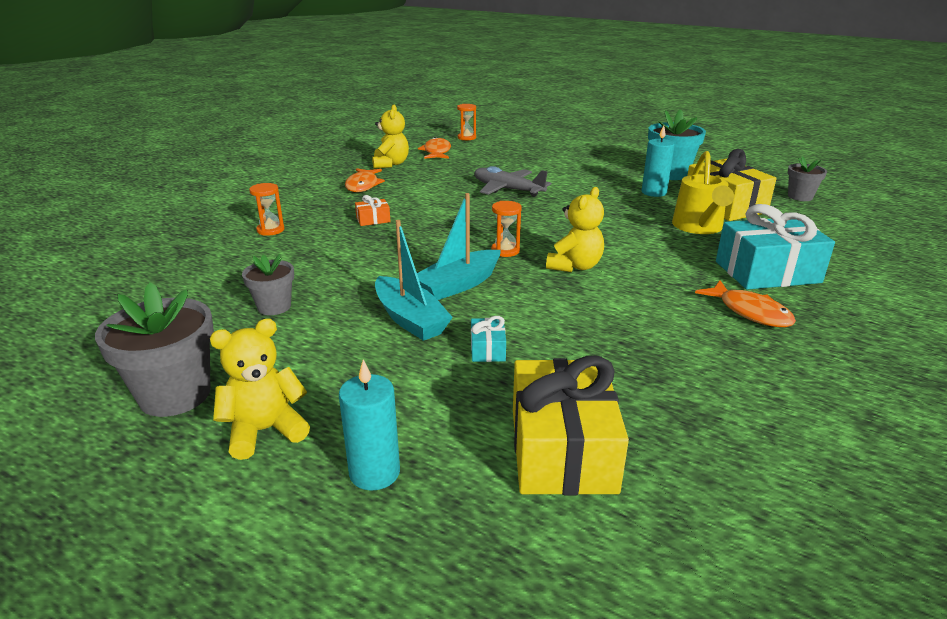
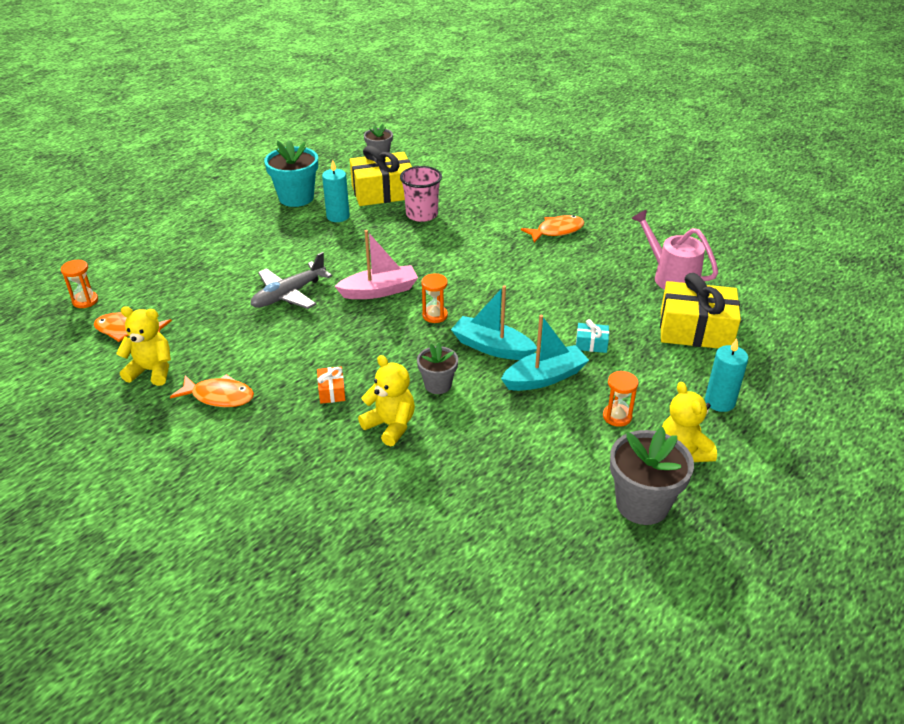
camera: 80 degrees left, 10 degrees up
(270, 230) = (330, 471): orange hourglass -> orange hourglass (617, 416)
(274, 307) = (511, 457): grey flower pot -> grey flower pot (438, 385)
(459, 284) = (492, 347): turquoise boat -> turquoise boat turned 150 degrees clockwise
(534, 222) = (379, 291): none -> pink boat
(575, 266) = (474, 285): yellow teddy bear -> yellow teddy bear (390, 426)
(699, 228) = (422, 214): yellow watering can -> pink cup
(709, 422) = (670, 276): none -> pink watering can
(767, 272) = (504, 209): turquoise gift -> none

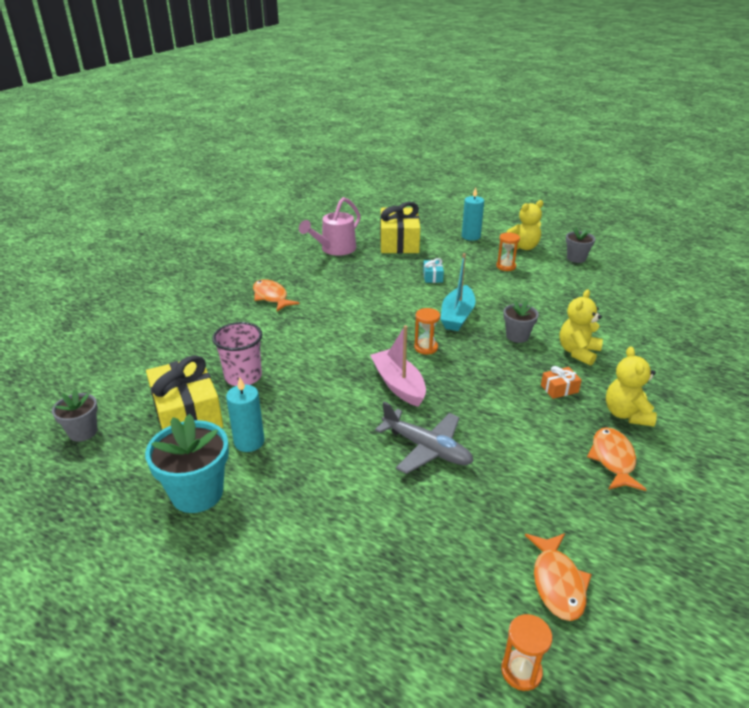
camera: 100 degrees left, 5 degrees down
(152, 371) = (612, 528): yellow teddy bear -> yellow teddy bear (626, 414)
(544, 377) = (481, 292): turquoise boat -> none
(642, 504) = (576, 258): grey flower pot -> grey flower pot, size x0.59

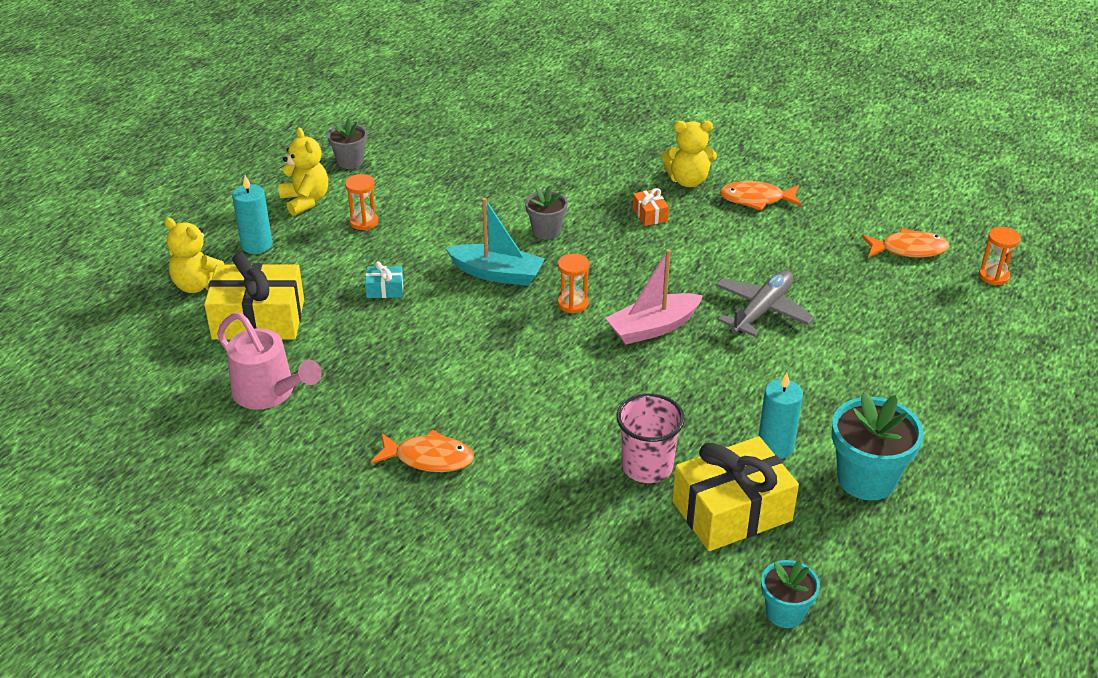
camera: 90 degrees left, 5 degrees up
(83, 432) = (785, 613): grey flower pot -> turquoise flower pot
(271, 297) = (429, 458): orange fish -> orange fish turned 135 degrees counterclockwise
(578, 352) = (579, 193): yellow teddy bear -> yellow teddy bear (199, 285)

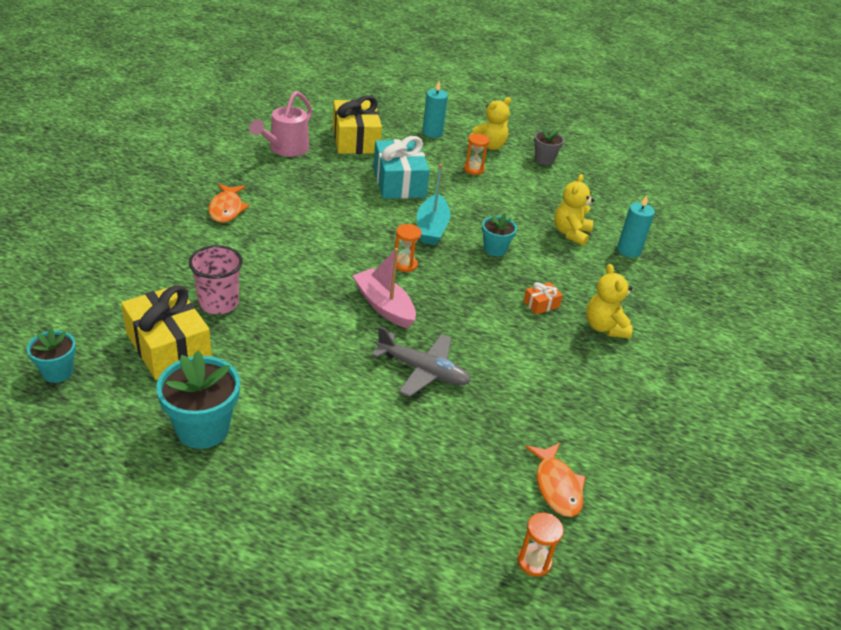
camera: 75 degrees right, 0 degrees up
(199, 285) = (385, 118): yellow teddy bear -> yellow teddy bear (571, 233)
(385, 289) = (399, 182): turquoise gift -> turquoise gift, size x2.29
(546, 231) = (495, 249): grey flower pot -> turquoise flower pot
(756, 199) = (595, 372): orange fish -> none
(775, 446) = (243, 373): turquoise candle -> turquoise candle (628, 250)

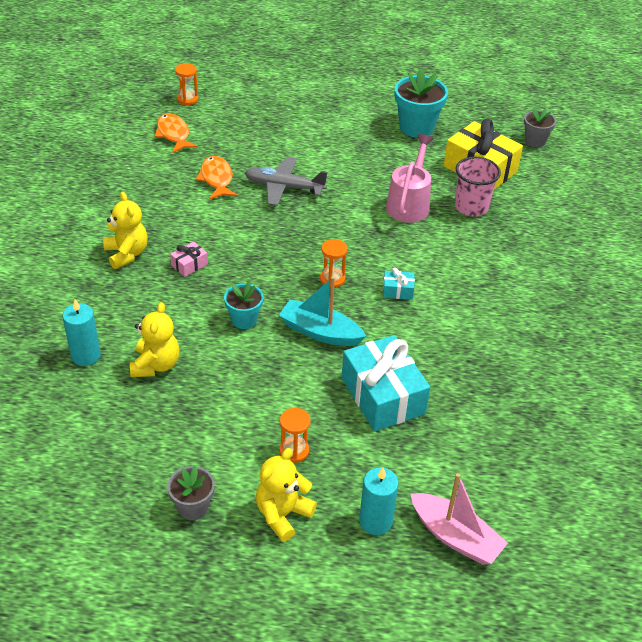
camera: 170 degrees right, 5 degrees up
(57, 372) = (535, 141): turquoise flower pot -> grey flower pot
(226, 209) = (541, 304): orange fish -> orange fish (217, 179)
(285, 149) = (550, 417): pink watering can -> pink watering can (409, 203)
(348, 243) = (397, 291): none -> turquoise gift
(355, 140) = (475, 466): yellow gift -> none
(384, 306) = (335, 233): pink boat -> pink boat (455, 537)
(431, 228) = (320, 332): turquoise boat -> turquoise boat turned 60 degrees counterclockwise
(541, 304) = (189, 265): orange gift -> pink gift

